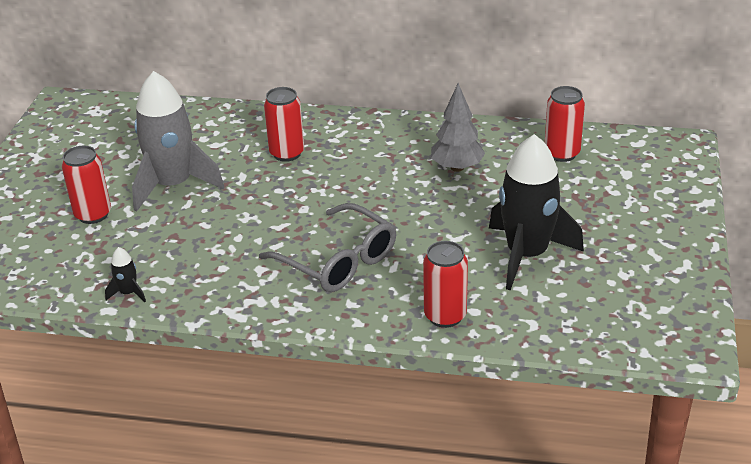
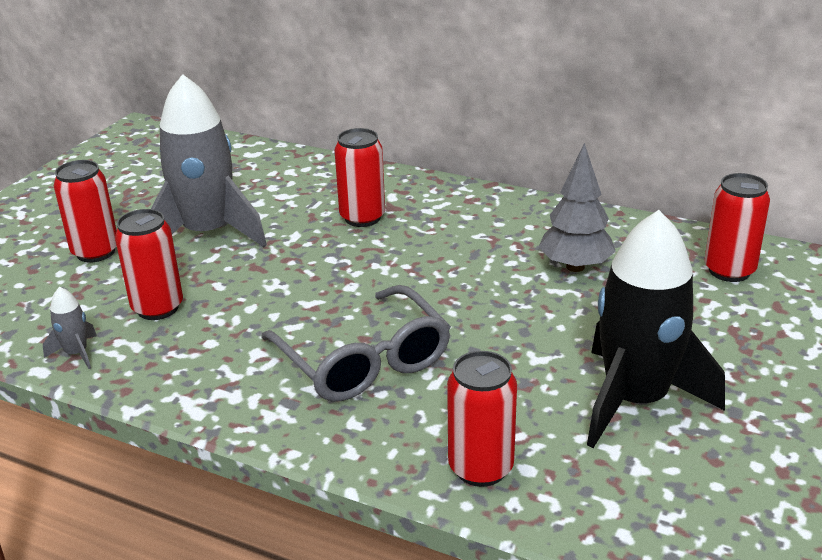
camera: 15 degrees right, 5 degrees down
(128, 293) = (76, 353): black rocket -> grey rocket
(169, 249) = (158, 308): none -> red can

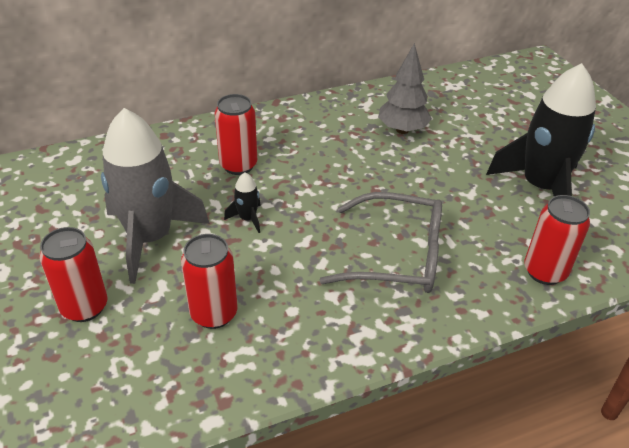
camera: 50 degrees left, 10 degrees up
(76, 353) = (216, 388): grey rocket -> none
(297, 260) = (247, 218): none -> black rocket
(729, 271) = (468, 93): red can -> none

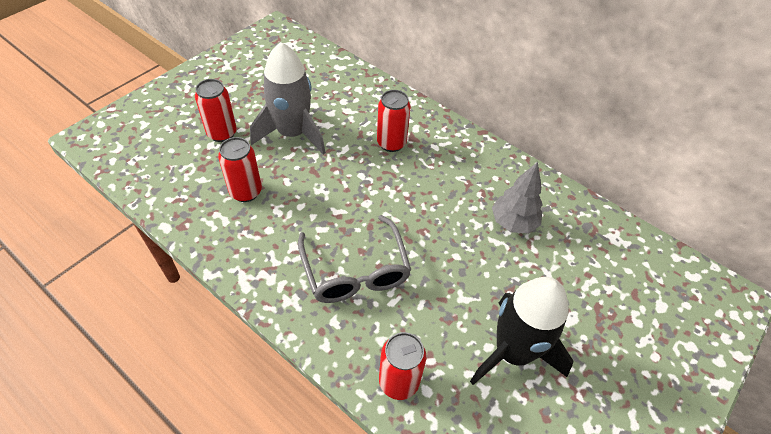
camera: 60 degrees right, 10 degrees up
(247, 218) = (340, 171): black rocket -> none

